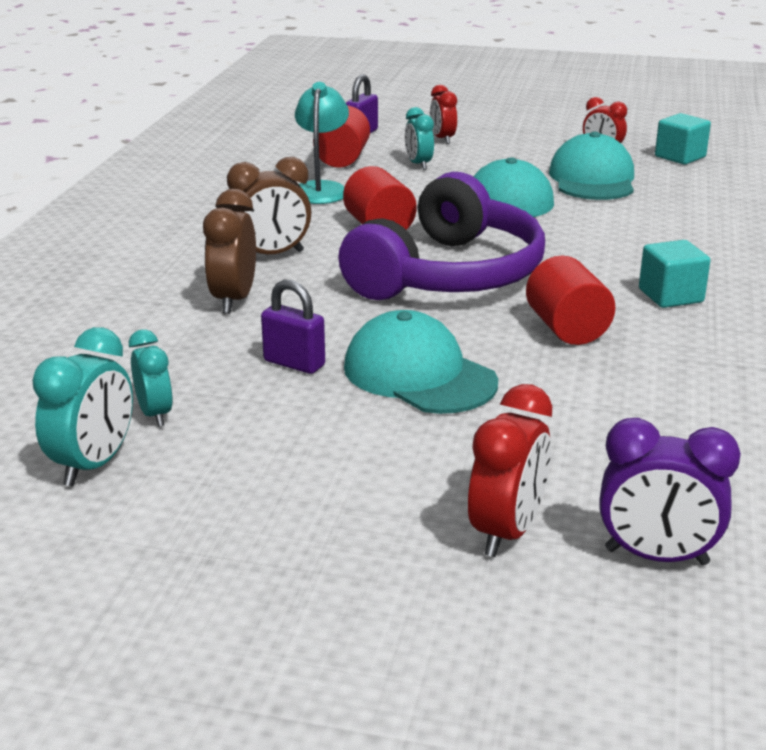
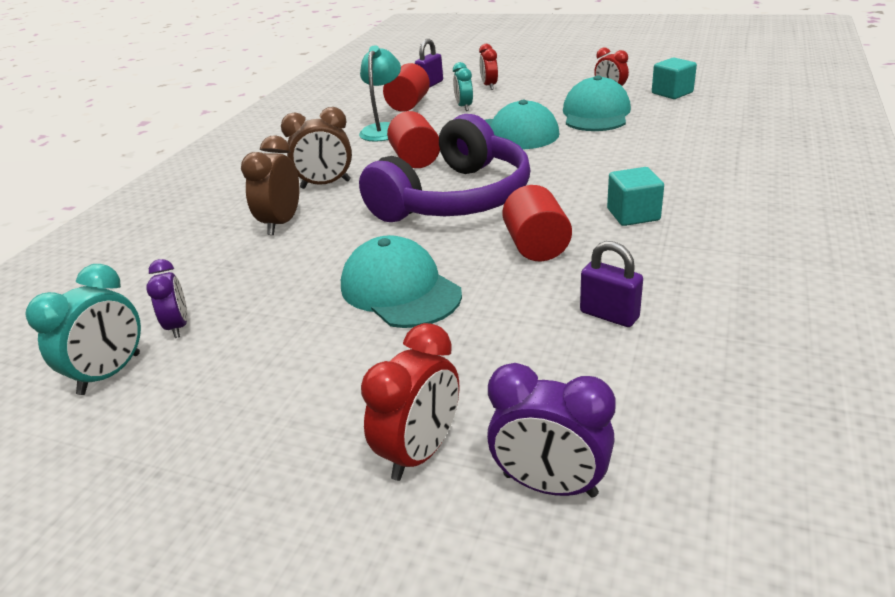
camera: 10 degrees right, 5 degrees up
(155, 414) = (178, 326): turquoise clock -> purple clock
(294, 363) = (304, 279): purple padlock -> purple padlock (609, 315)

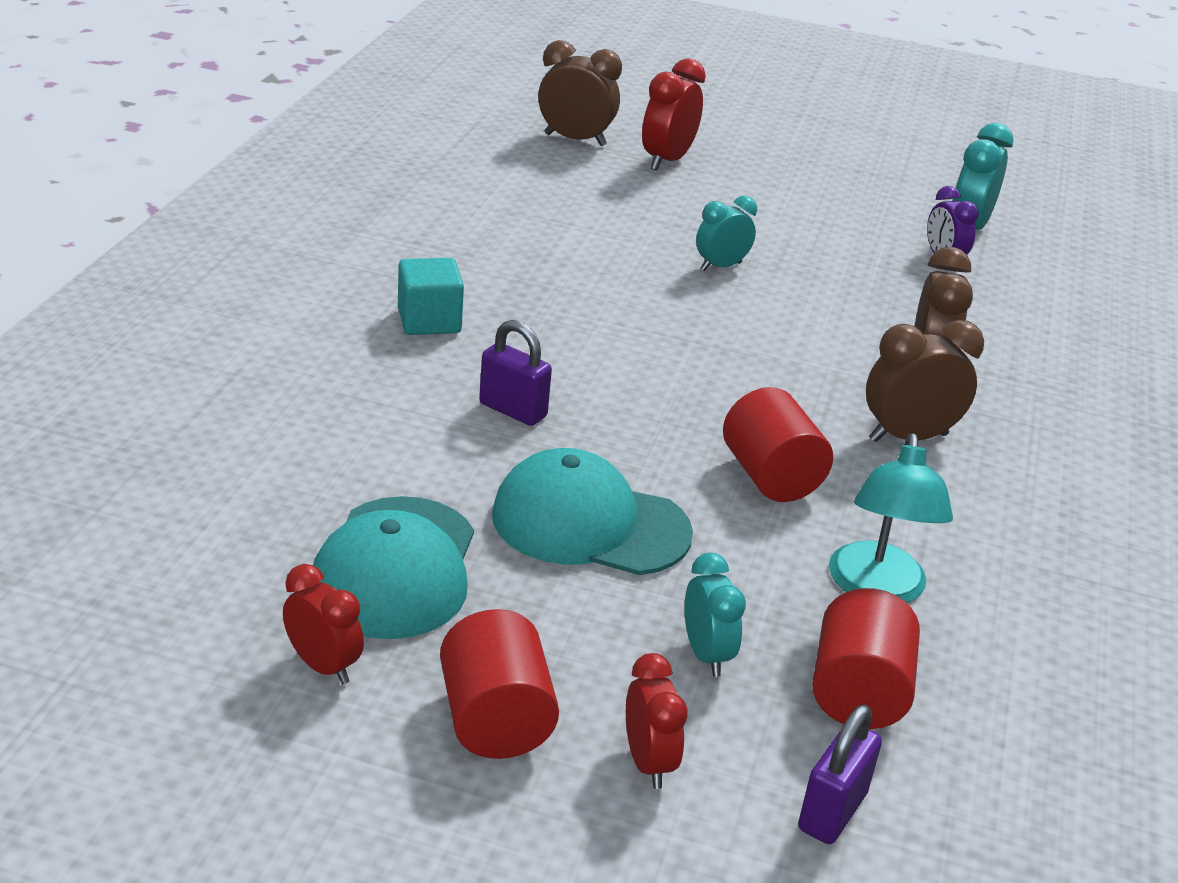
camera: 170 degrees right, 0 degrees up
(400, 290) = (721, 266): turquoise cap -> turquoise clock
(455, 198) = (680, 380): purple headphones -> none
(536, 246) = (565, 294): red cylinder -> red cylinder (495, 720)
(549, 485) = (575, 140): purple clock -> brown clock
(609, 315) = (502, 221): purple padlock -> purple padlock (513, 410)
(672, 93) = (177, 628): turquoise cube -> none

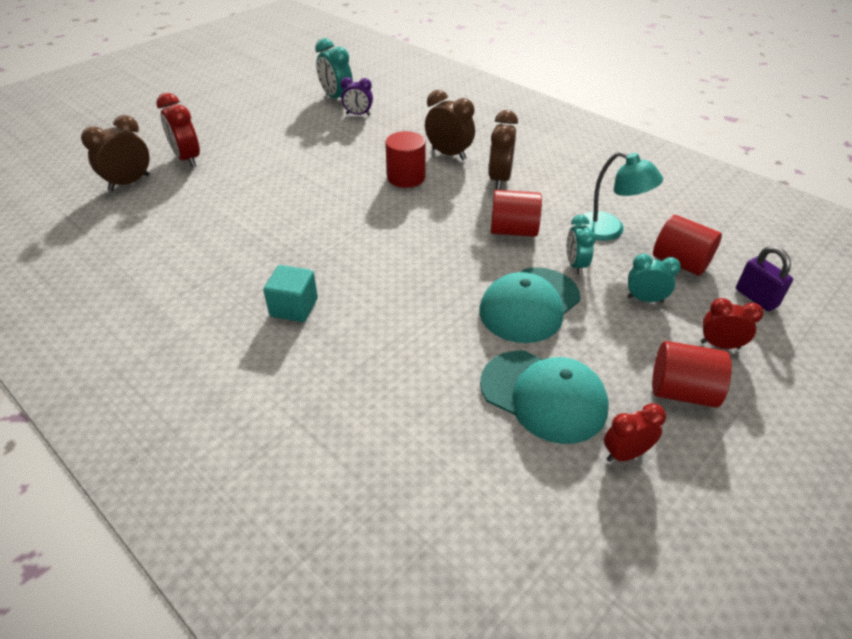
camera: 60 degrees left, 10 degrees up
(513, 410) = (411, 301): purple padlock -> none
(721, 266) = (315, 180): turquoise clock -> turquoise clock (575, 265)
(812, 343) = (406, 177): none -> red cylinder

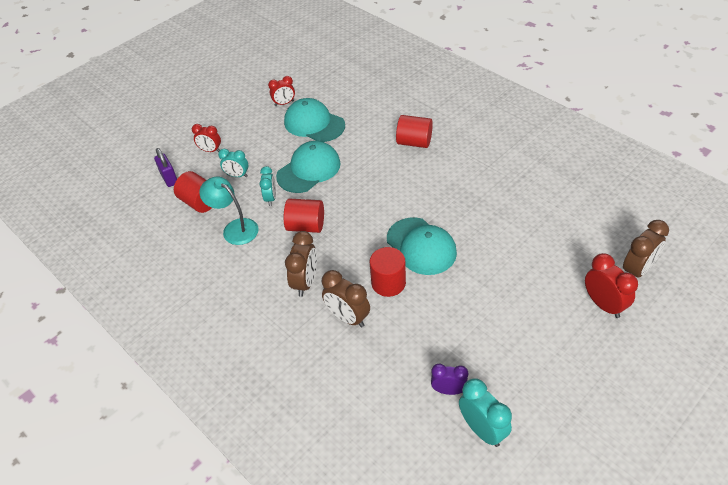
camera: 175 degrees left, 5 degrees up
(294, 307) = (453, 163): turquoise cube -> none
(364, 207) = (421, 246): none -> turquoise cap
(682, 391) = (244, 128): red cylinder -> red cylinder (414, 142)

